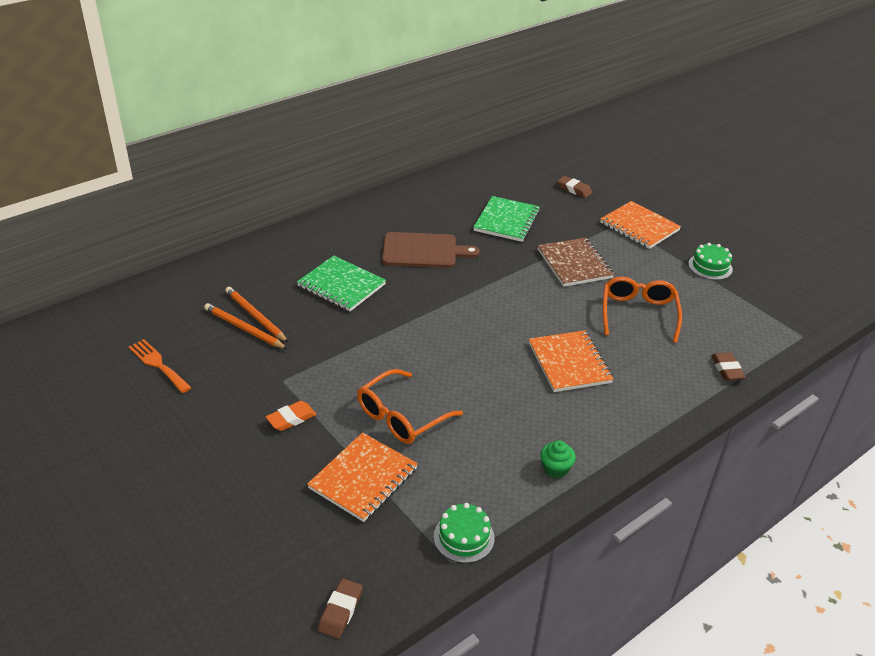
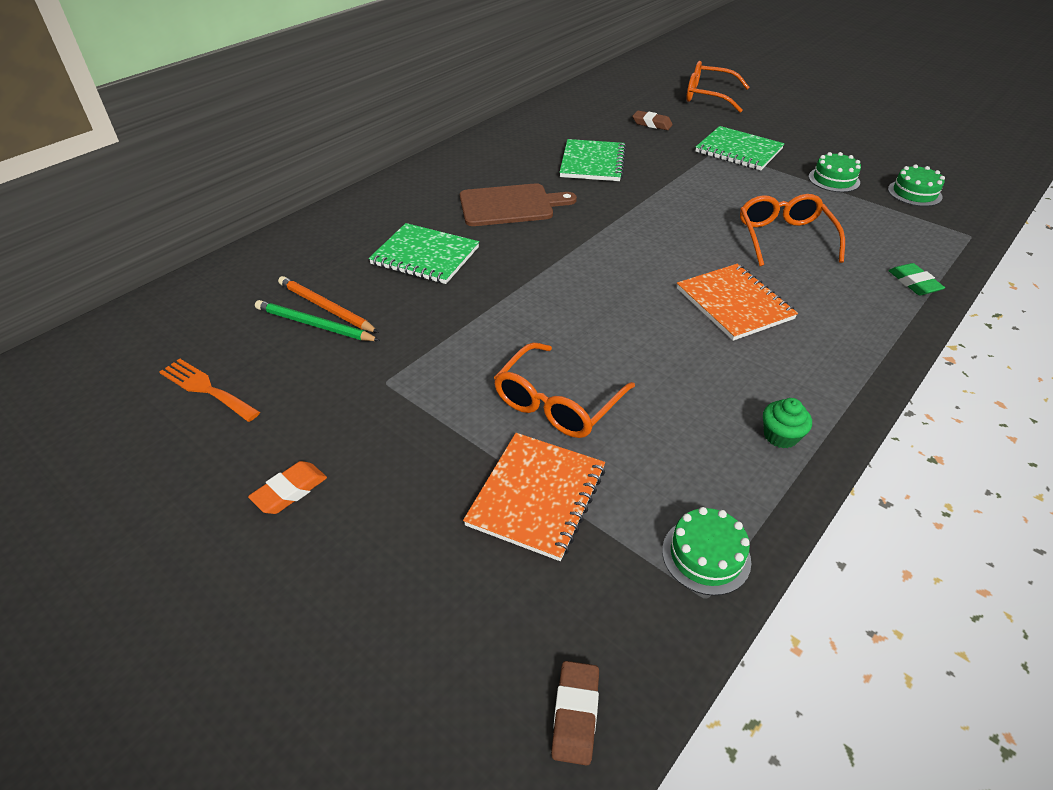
camera: 10 degrees left, 5 degrees up
(244, 329) = (314, 325): orange pencil -> green pencil
(291, 419) = (411, 431): orange eraser -> orange eraser (290, 491)
(574, 264) = (688, 196): brown notebook -> none
(638, 167) = (708, 96): none -> orange glasses
(639, 227) = (738, 151): orange notebook -> green notebook
(727, 369) = (913, 283): brown eraser -> green eraser
(775, 290) = (914, 193): none -> green cake

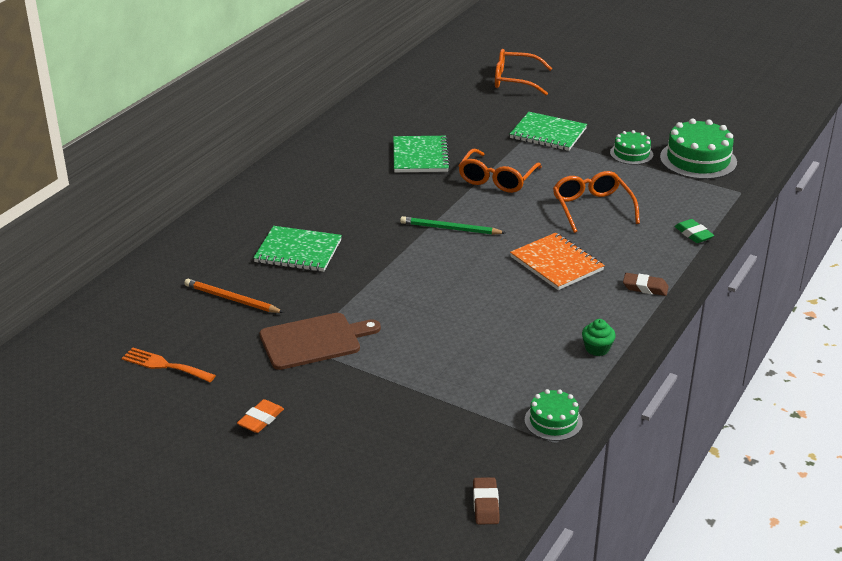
camera: 10 degrees left, 10 degrees down
(314, 325) = (228, 313): green pencil -> green pencil (450, 229)
(510, 205) = (357, 202): brown cutting board -> brown cutting board (314, 341)
(537, 496) = (435, 403): orange notebook -> none
(557, 403) = (435, 346): orange glasses -> orange glasses (497, 179)
(652, 124) = (466, 114): brown eraser -> brown eraser (645, 288)
(914, 193) = (698, 160): green cake -> green cake, size x1.75

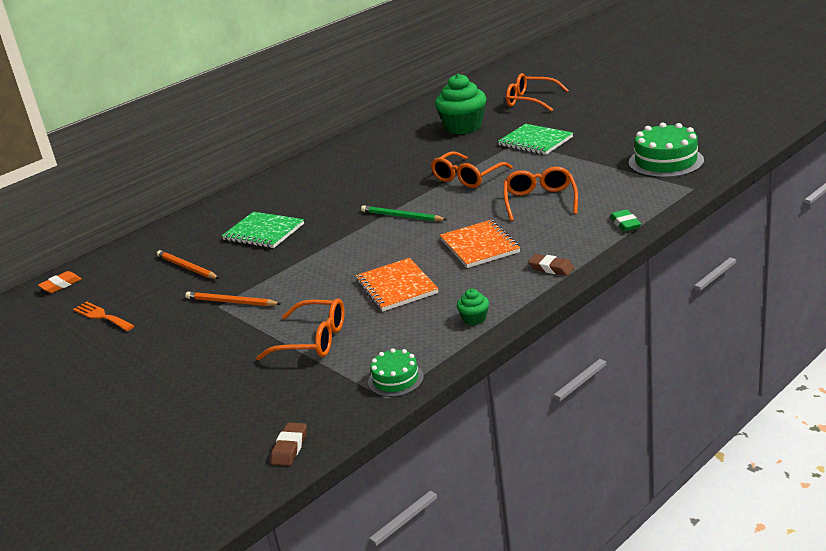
camera: 20 degrees right, 5 degrees down
(261, 420) = (147, 363): orange eraser -> orange eraser (61, 285)
(314, 341) = (231, 302): brown cutting board -> orange pencil
(420, 156) = (412, 160): green notebook -> none
(438, 382) = (313, 340): none -> orange glasses
(456, 113) = (463, 127): none -> green cupcake
(493, 315) = (396, 287): none -> orange notebook
(631, 153) = (603, 157): green cake -> none

